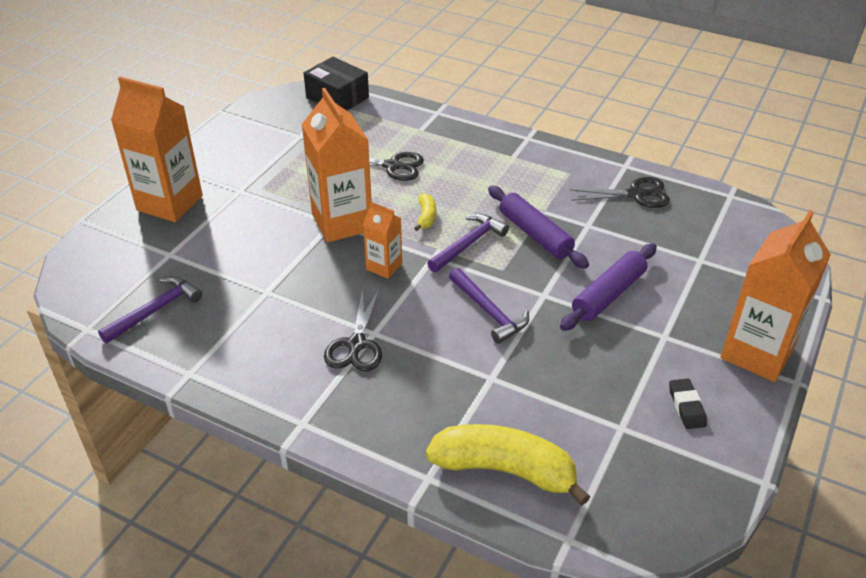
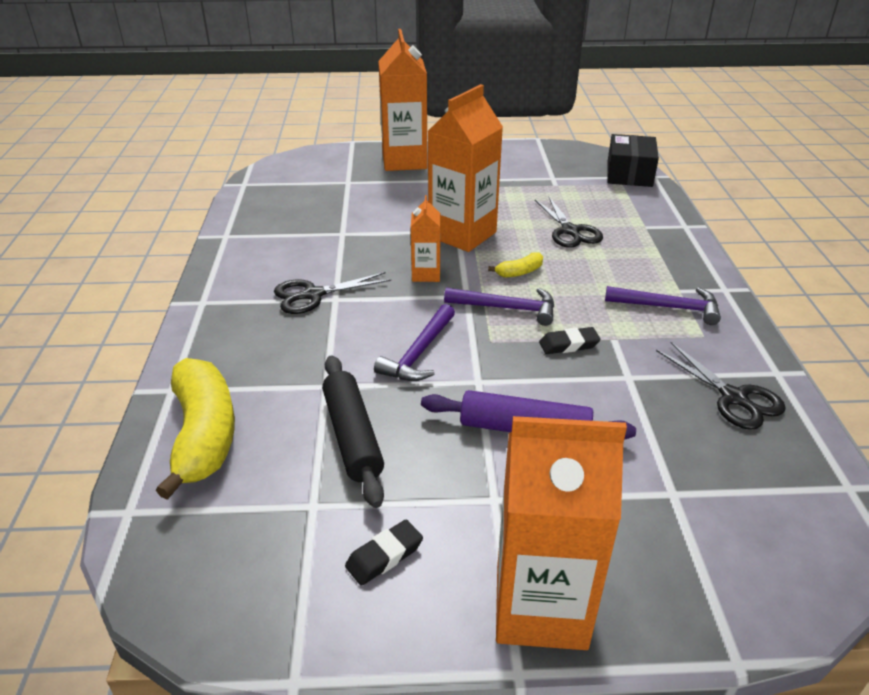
camera: 60 degrees right, 5 degrees down
(155, 310) = (282, 199): purple hammer -> purple hammer (668, 307)
(535, 234) = (569, 344): purple rolling pin -> black eraser
(562, 383) = (352, 436): none -> black rolling pin

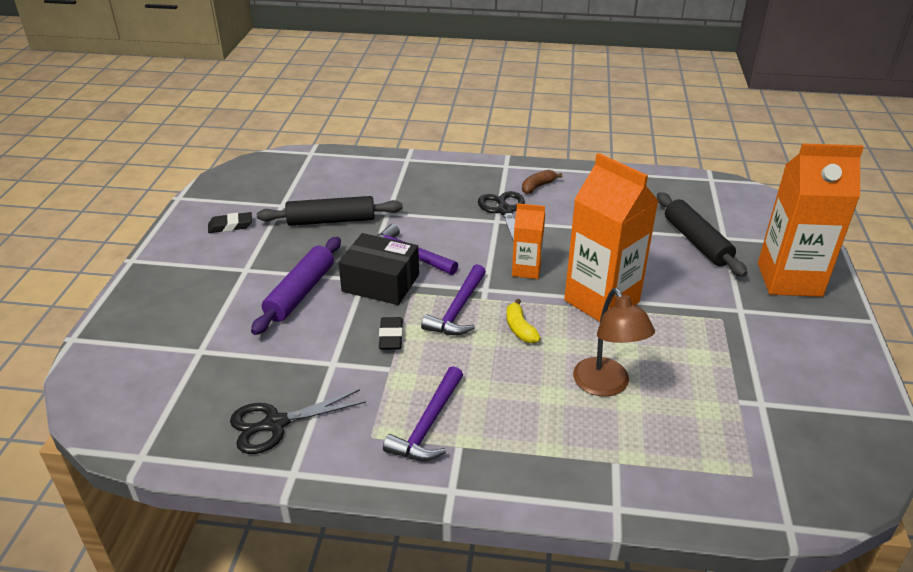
camera: 100 degrees right, 0 degrees up
(203, 435) = (359, 171): yellow banana -> none
(256, 276) = (538, 186): none -> brown banana
(357, 193) = (696, 242): none -> black rolling pin
(384, 556) = (230, 226): black eraser -> black eraser turned 75 degrees counterclockwise
(540, 606) = (161, 274): orange carton -> none
(570, 231) = (606, 386): black scissors -> brown lamp
(629, 174) = (791, 495): black box -> black box (381, 283)

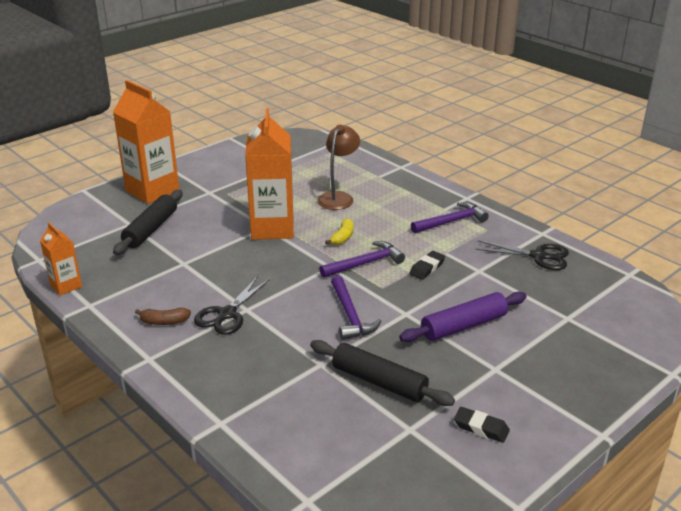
camera: 140 degrees left, 5 degrees down
(381, 283) = (396, 304): black box -> none
(526, 270) = (285, 265): orange carton -> orange carton (66, 286)

